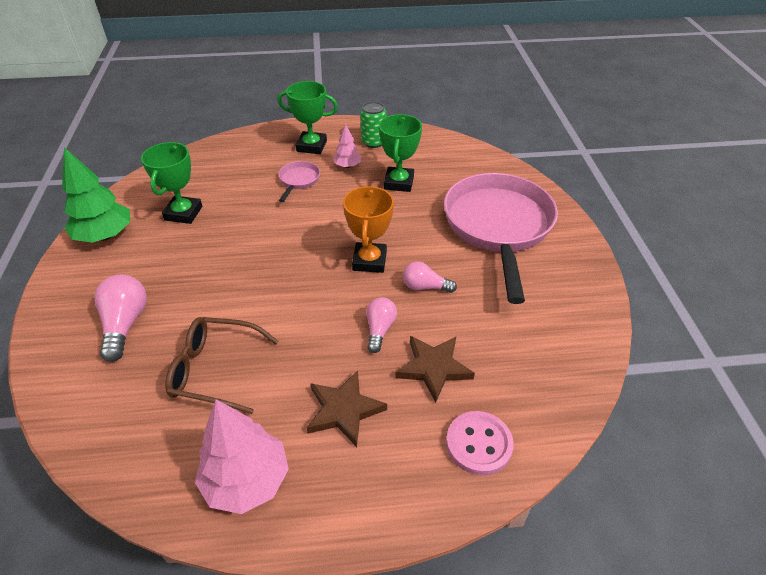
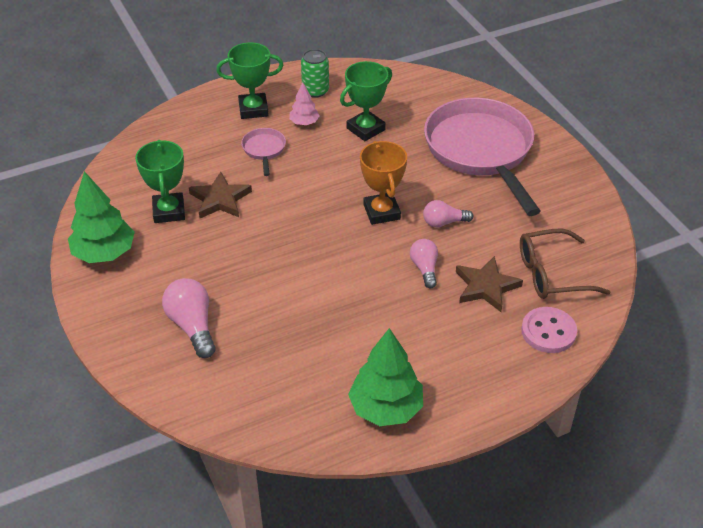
camera: 20 degrees left, 0 degrees up
(215, 370) = (303, 339): brown glasses -> brown glasses (551, 274)
(247, 480) = (386, 408): pink tree -> green tree
(344, 410) = (431, 338): brown star -> brown star (220, 199)
(398, 183) = (365, 129): green trophy -> green trophy turned 60 degrees clockwise

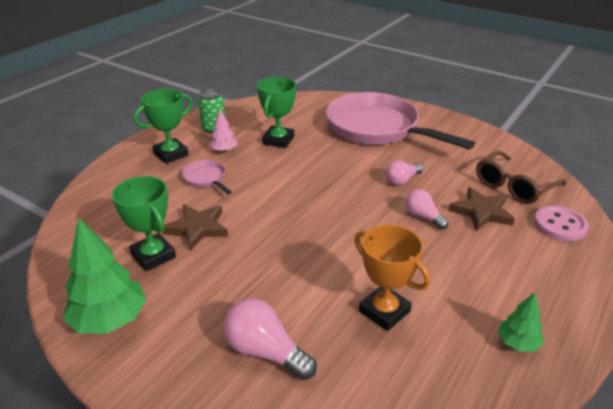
camera: 30 degrees left, 10 degrees down
(381, 212) = (347, 190): orange trophy -> orange trophy (384, 311)
(386, 408) = (517, 343): green tree -> green tree, size x0.53

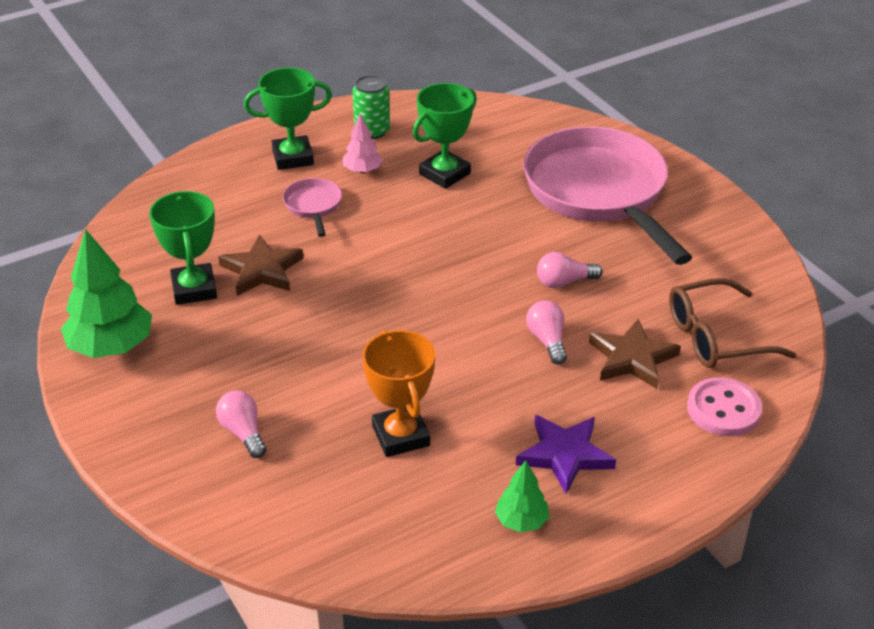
camera: 25 degrees right, 5 degrees up
(265, 352) = (243, 432): pink light bulb -> pink light bulb, size x0.64
(500, 285) = (564, 455): none -> purple star

